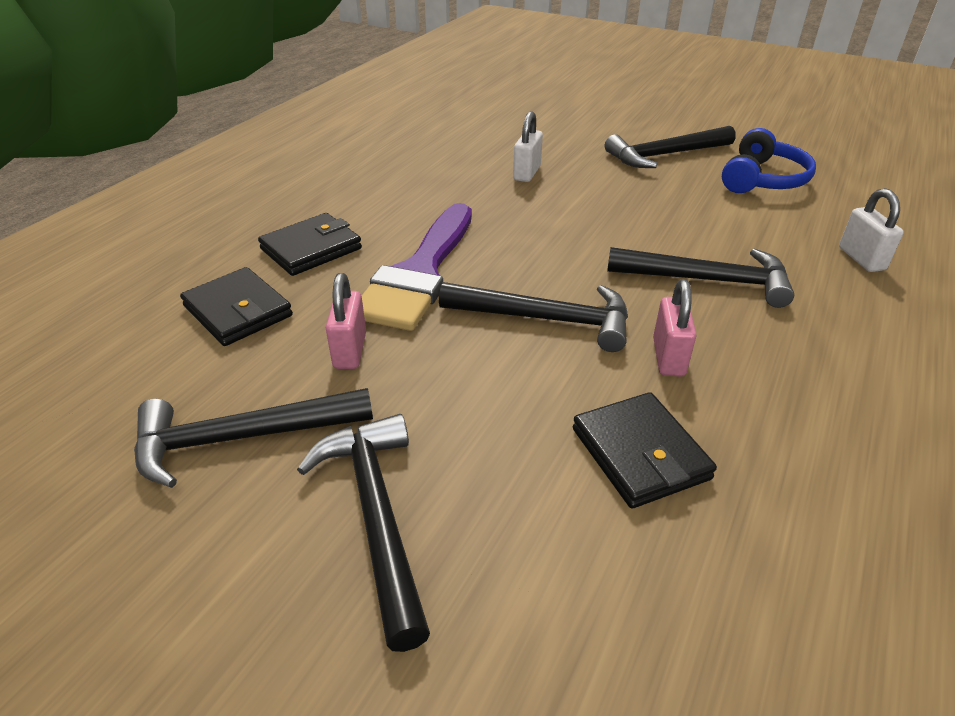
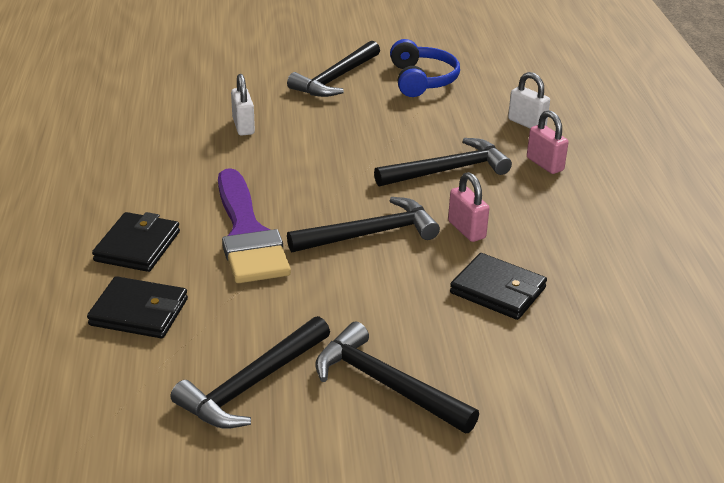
camera: 35 degrees left, 5 degrees down
(350, 351) = (259, 305): pink padlock -> pink padlock (545, 164)

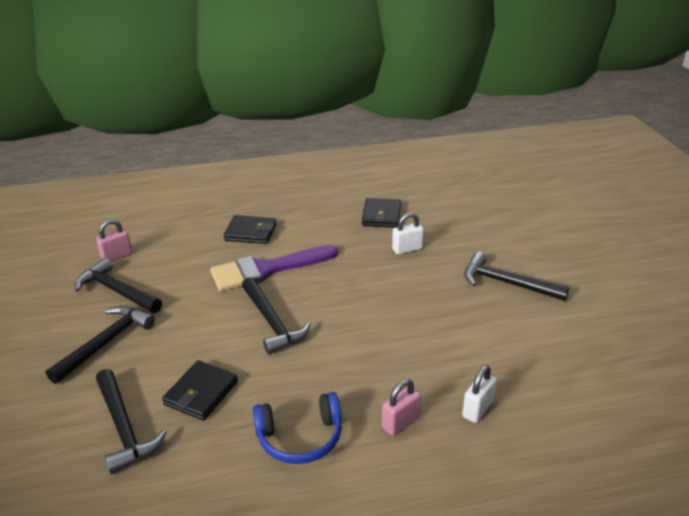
camera: 85 degrees right, 0 degrees up
(139, 312) = (186, 244): black wallet -> black wallet (381, 216)
(422, 80) = (533, 333): blue headphones -> blue headphones (300, 438)
(448, 170) = (372, 358): black hammer -> black hammer (124, 428)
(466, 230) = (282, 373): pink padlock -> pink padlock (117, 256)

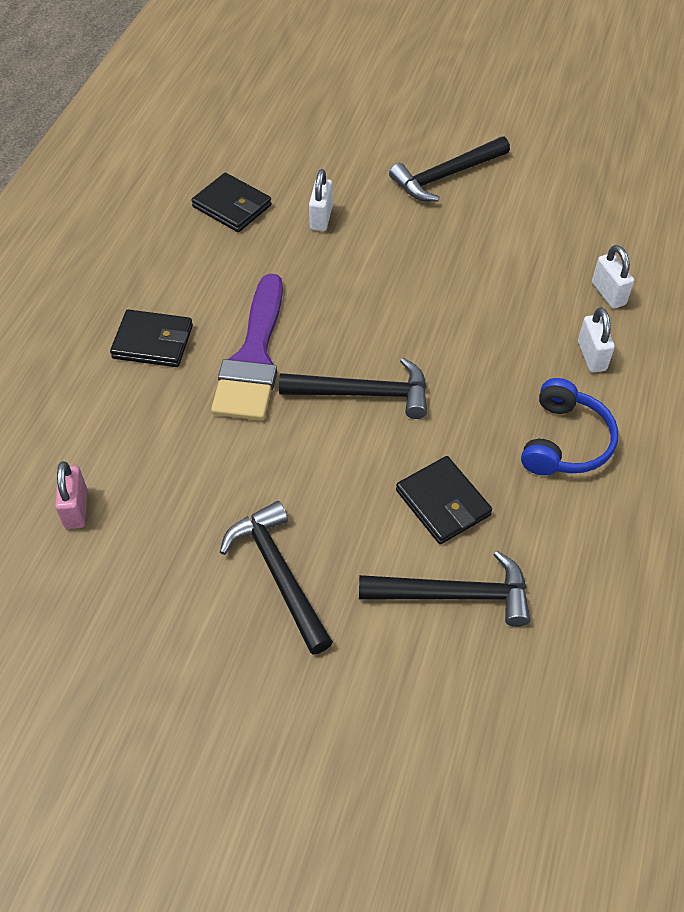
camera: 60 degrees left, 20 degrees up
(117, 291) = (168, 532): black hammer -> none
(251, 232) = (153, 342): black wallet -> black wallet turned 60 degrees clockwise
(400, 422) = (591, 356): pink padlock -> white padlock

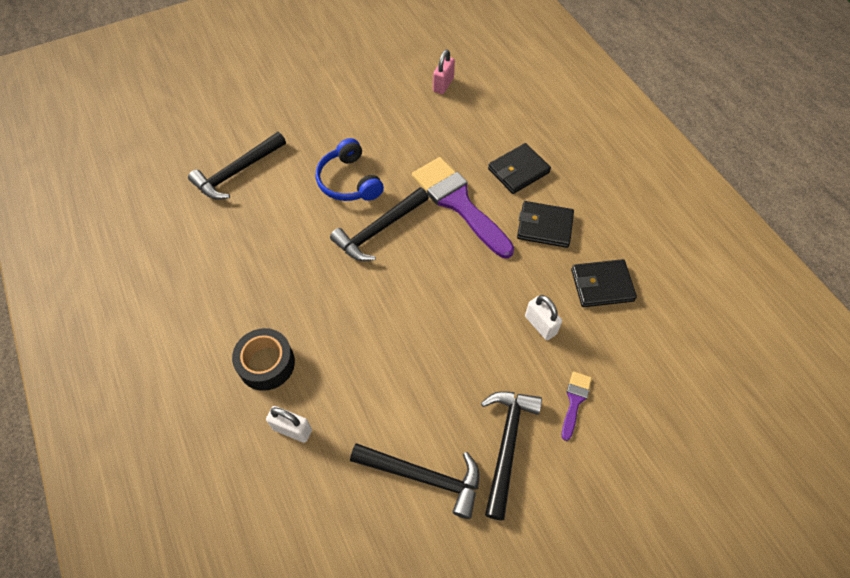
camera: 135 degrees right, 5 degrees up
(76, 509) = (443, 85): pink padlock -> pink padlock turned 75 degrees clockwise
(279, 574) = (326, 124): black hammer -> black hammer (424, 477)
(363, 163) = (574, 401): none -> purple brush
(443, 503) = (280, 207): black wallet -> black wallet (544, 226)
(565, 442) = (240, 290): blue headphones -> blue headphones (349, 181)
(591, 356) = (266, 364): white padlock -> black tape

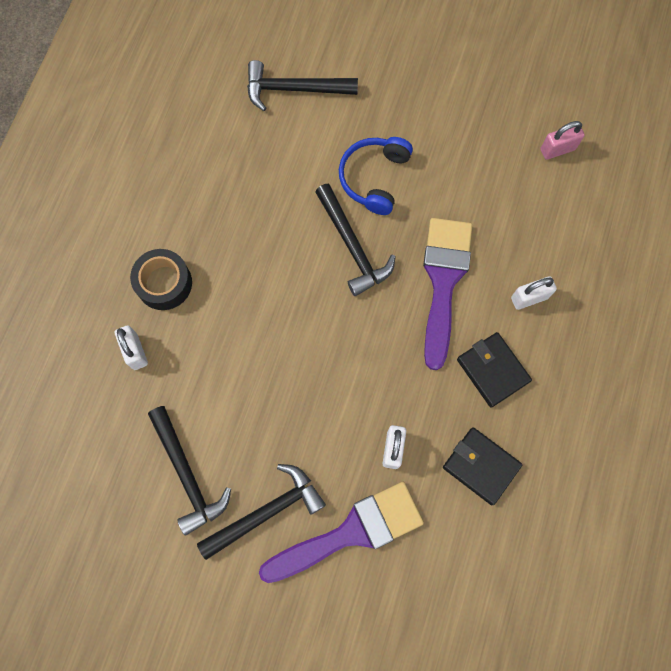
camera: 45 degrees right, 15 degrees up
(378, 230) = (352, 246): black hammer -> black hammer turned 120 degrees counterclockwise
(518, 171) = (529, 298): black wallet -> white padlock
(574, 401) = (351, 532): purple brush -> purple brush, size x2.25

